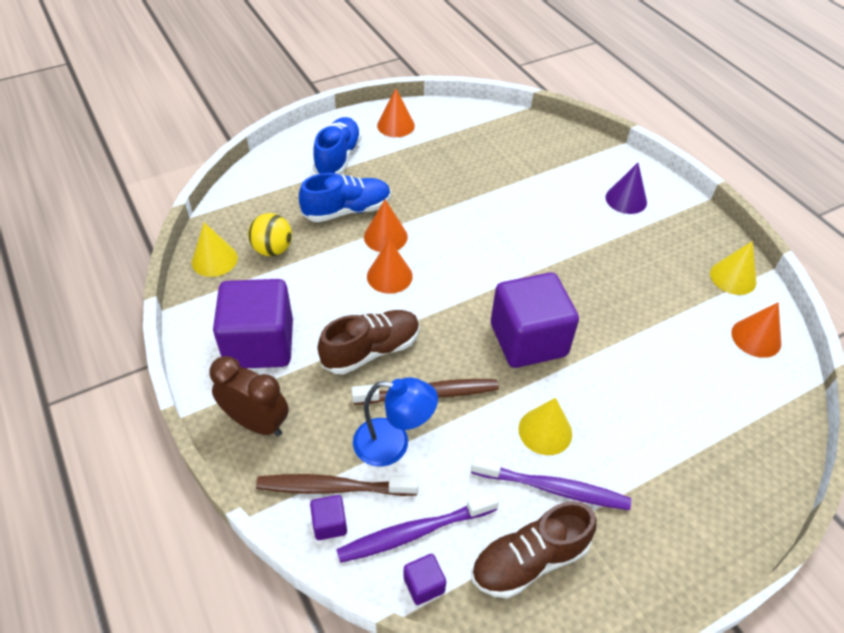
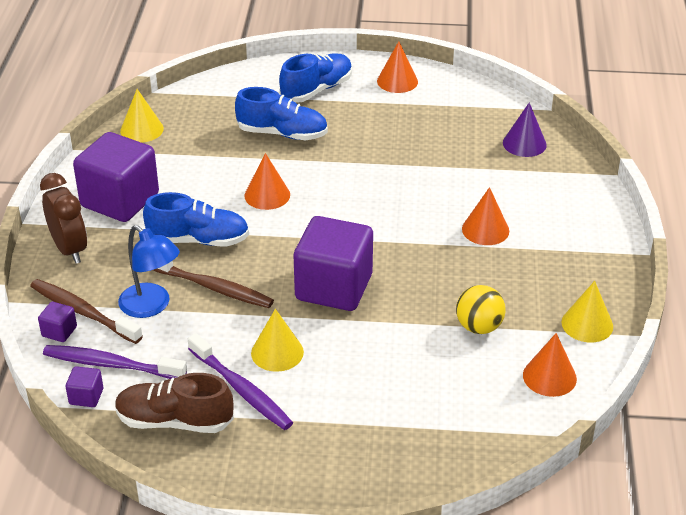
camera: 35 degrees right, 10 degrees down
(273, 249) = (193, 139): yellow ball -> yellow ball (479, 327)
(371, 350) = (198, 240): brown shoe -> blue shoe
(385, 236) = (294, 165): orange cone -> orange cone (485, 230)
(626, 199) = (555, 221): purple cone -> purple cone (524, 143)

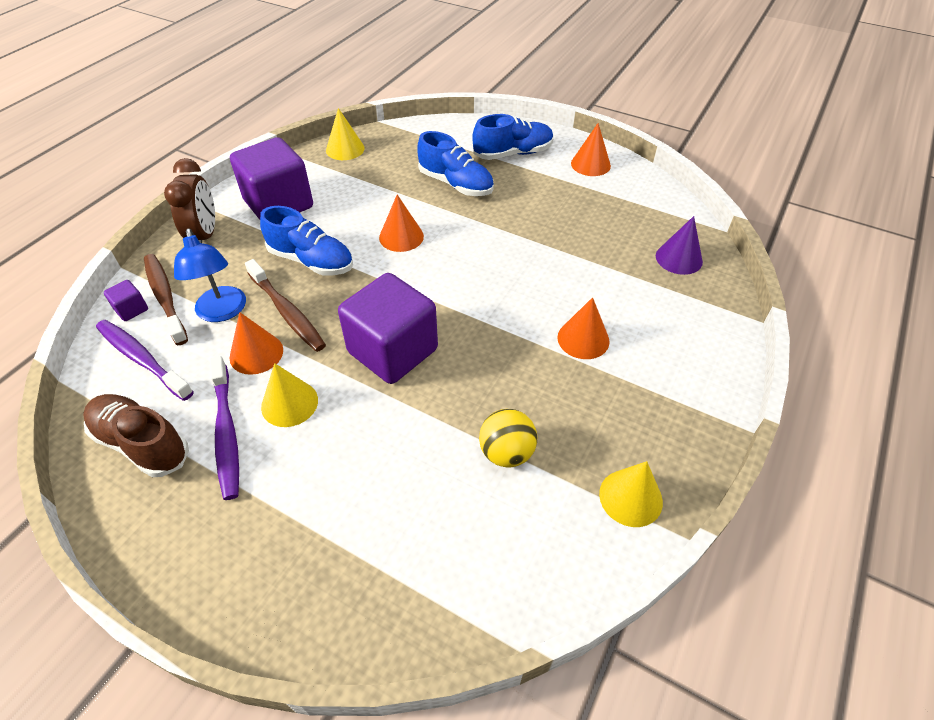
camera: 25 degrees right, 10 degrees up
(86, 396) = (95, 384): purple cube -> none
(549, 377) = (546, 552): orange cone -> orange cone (256, 353)

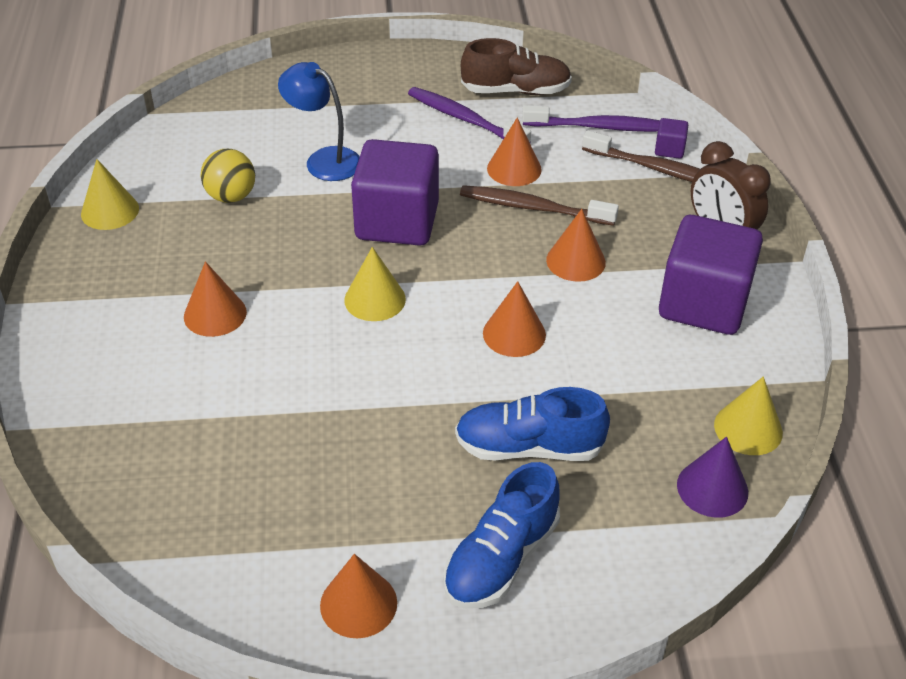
camera: 145 degrees right, 5 degrees down
(222, 312) = (590, 182): blue lamp -> blue lamp (324, 160)
(289, 403) = (441, 152): yellow cone -> yellow cone (375, 299)
(311, 261) = (575, 261): blue shoe -> orange cone
(679, 258) = (139, 474): purple cone -> purple cone (712, 488)

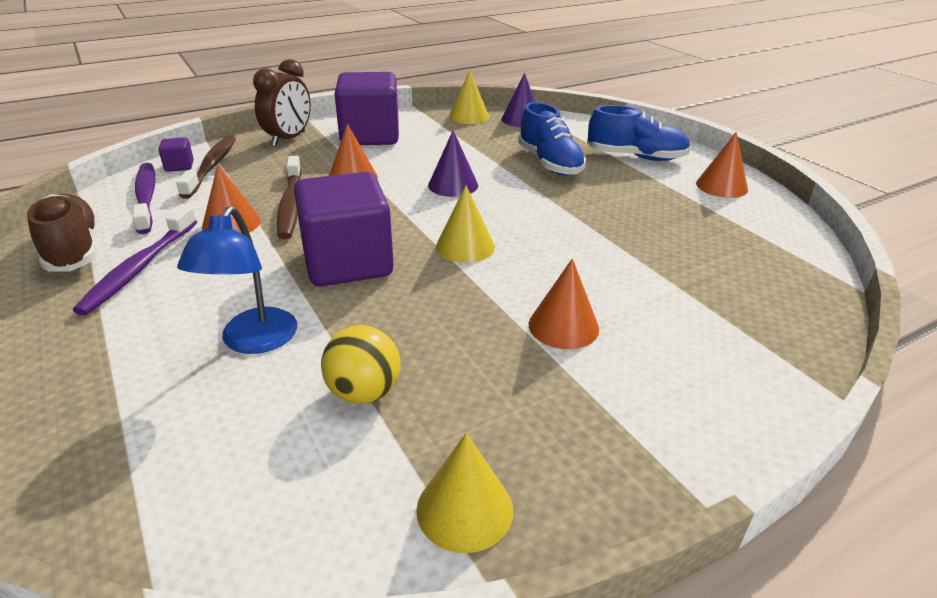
camera: 115 degrees left, 10 degrees down
(514, 334) = (453, 185): orange cone -> purple cone

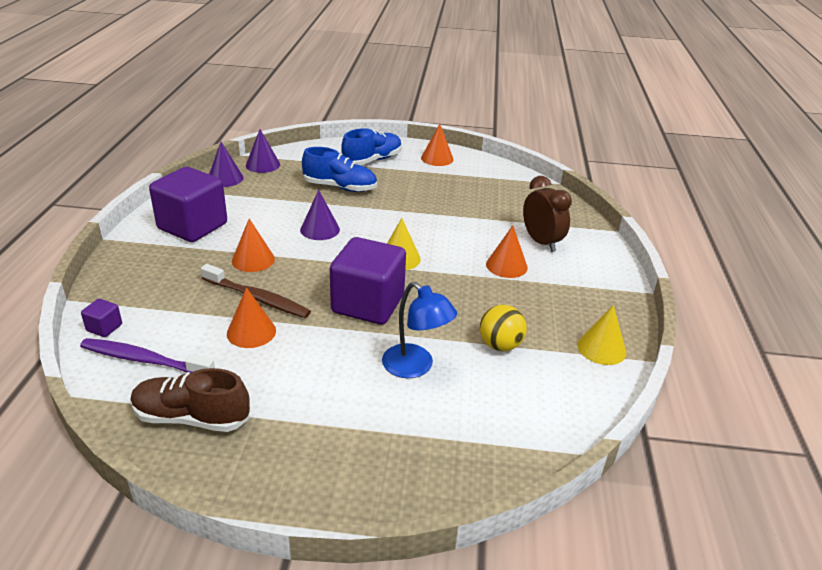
camera: 55 degrees left, 0 degrees up
(140, 268) = (265, 390): purple toothbrush -> none
(211, 166) = (132, 312): brown toothbrush -> none
(288, 139) = (137, 261): brown clock -> brown clock (541, 242)
(469, 116) = (225, 178): yellow cone -> purple cone

